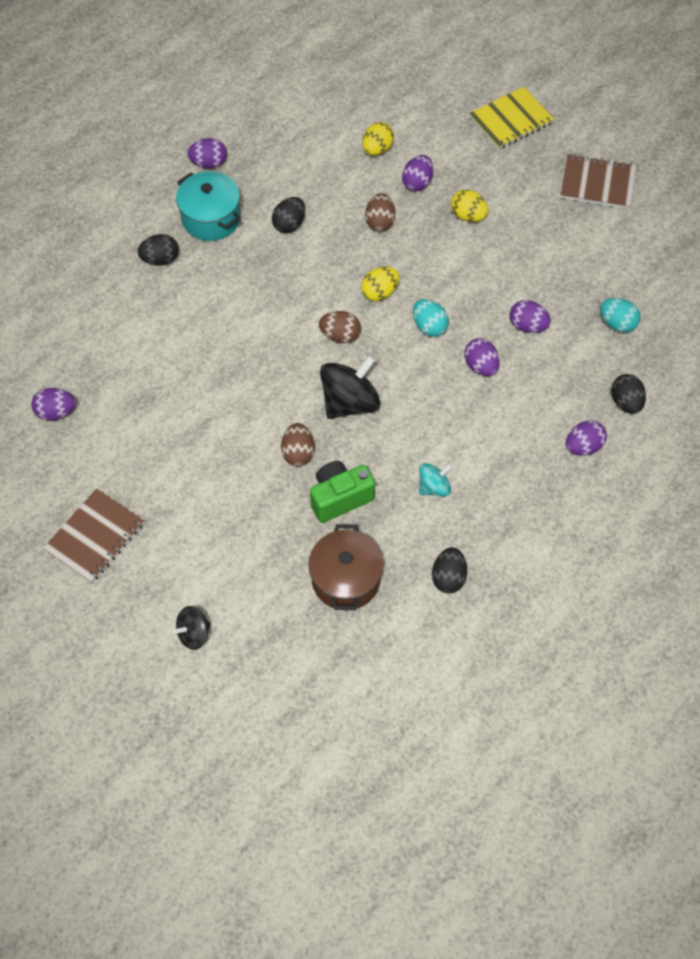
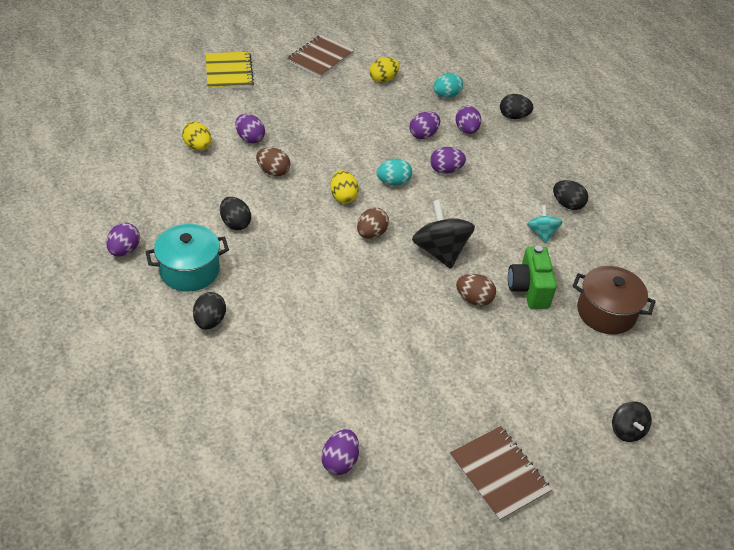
camera: 70 degrees left, 15 degrees down
(448, 577) = (624, 254): black egg -> black egg (567, 204)
(468, 216) = (303, 125): yellow egg -> yellow egg (383, 79)
(583, 446) = (540, 148): purple egg -> purple egg (466, 130)

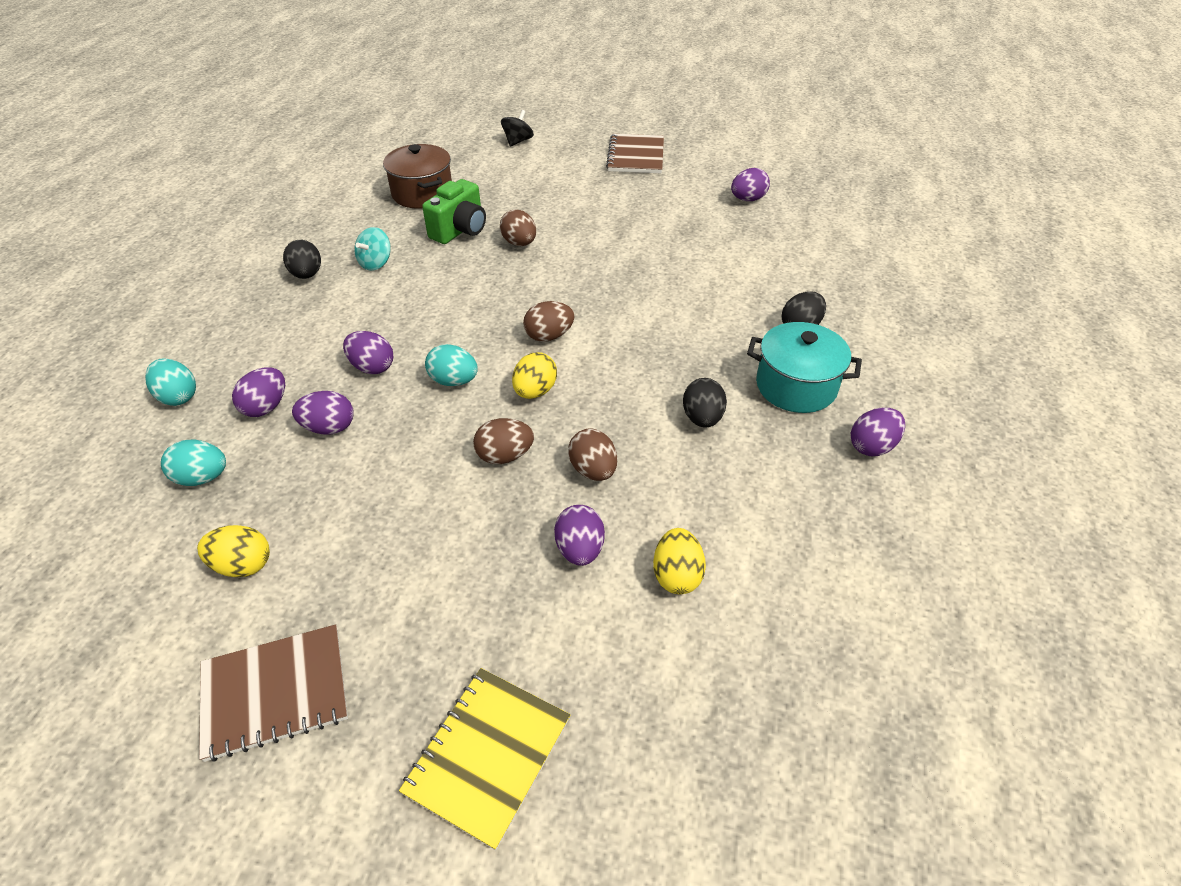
camera: 140 degrees left, 0 degrees up
(324, 159) = (504, 456): none -> brown egg
(440, 251) = (497, 290): black spinning top -> none
(513, 116) = (178, 396): black egg -> turquoise egg

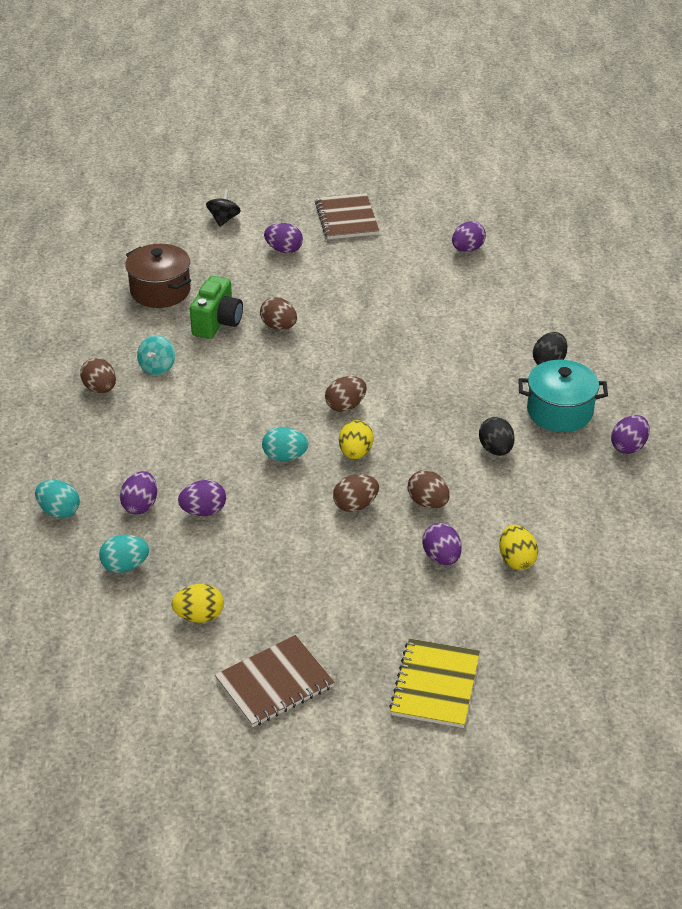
camera: 15 degrees left, 5 degrees down
(307, 275) = (100, 389): black egg -> brown egg
(372, 367) = (210, 458): purple egg -> purple egg (284, 250)

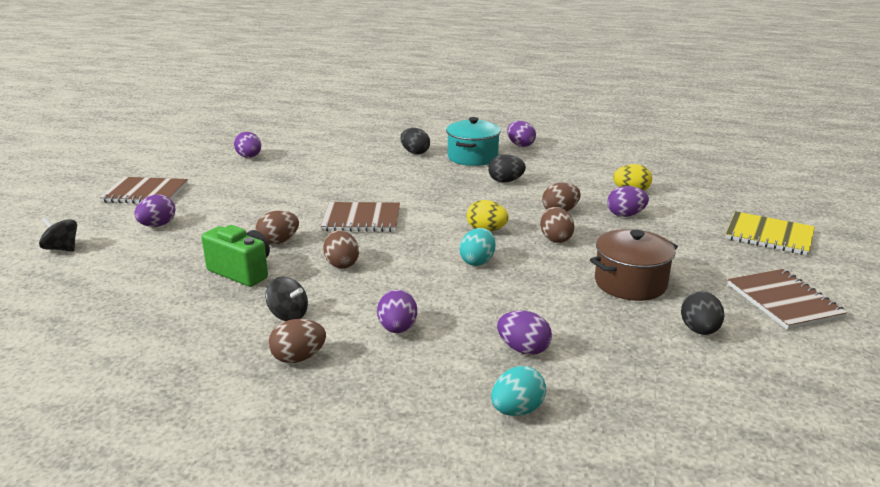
camera: 75 degrees left, 15 degrees down
(125, 566) = (622, 369): turquoise egg -> none
(157, 367) = (288, 315): turquoise spinning top -> black spinning top
(160, 291) = (148, 299): brown pot -> brown pot (630, 283)
(199, 616) = (699, 330): yellow egg -> black egg
(203, 511) = (543, 312): purple egg -> purple egg (397, 329)
(345, 406) = (420, 226): brown egg -> brown egg (341, 264)
(346, 364) = (361, 219): none -> brown notebook

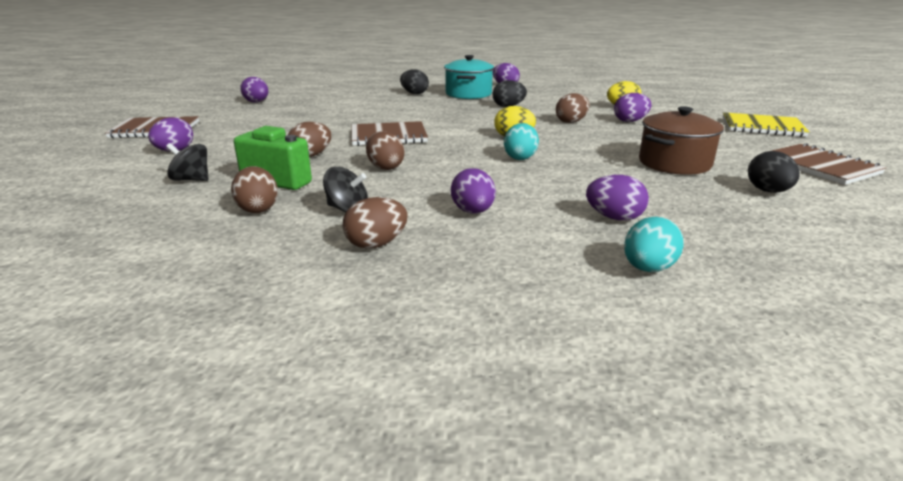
camera: 10 degrees left, 0 degrees up
(62, 248) = (67, 174): black spinning top -> black spinning top (192, 179)
(555, 239) = (581, 139): brown egg -> brown egg (258, 209)

